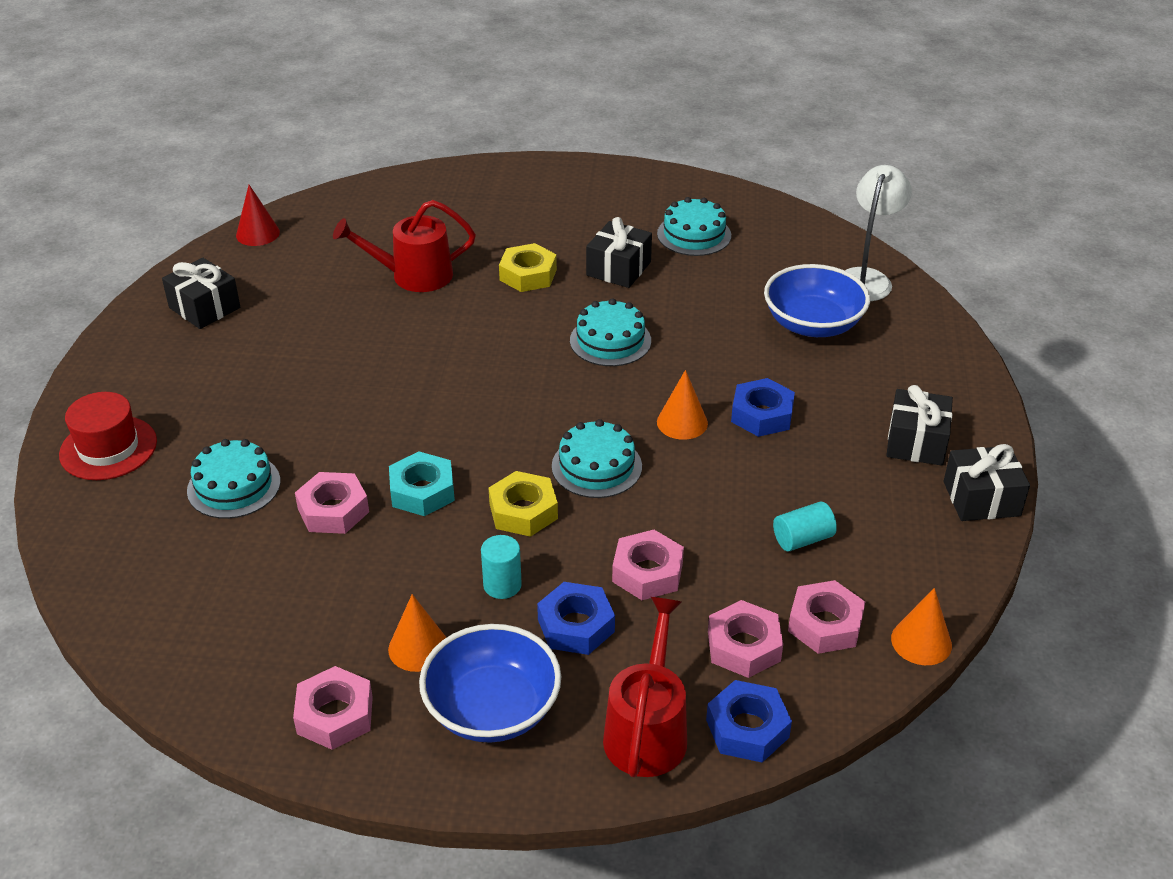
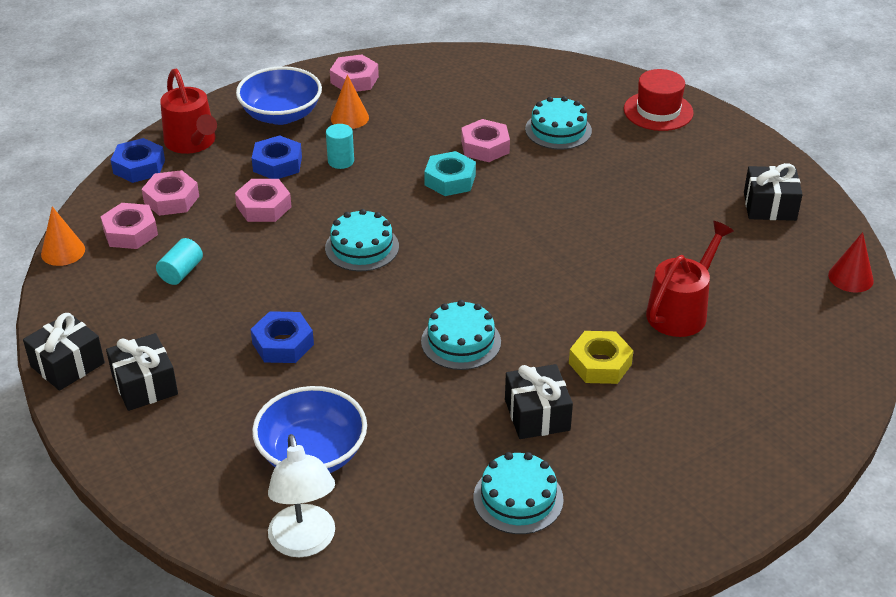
camera: 140 degrees right, 0 degrees up
(523, 511) = (376, 200): yellow nut -> none
(682, 422) = (336, 306): orange cone -> none

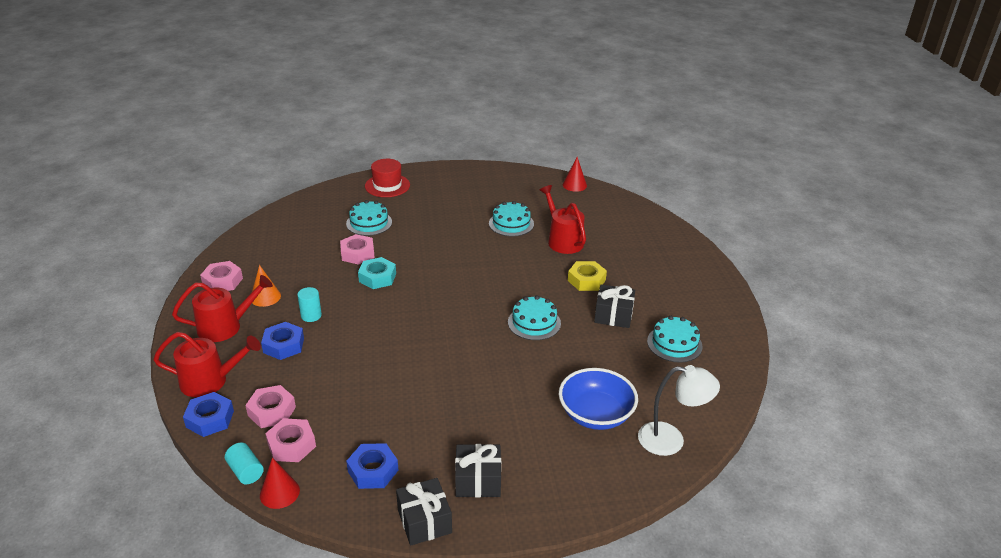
camera: 65 degrees left, 5 degrees down
(63, 251) = (279, 492): orange cone -> red cone
(181, 272) = (365, 428): turquoise cylinder -> turquoise cylinder (245, 471)
(264, 207) = (327, 366): pink nut -> none
(281, 115) = (225, 327): blue bowl -> red watering can
(283, 344) = (483, 398): blue nut -> blue nut (373, 471)
(362, 247) = (412, 334): turquoise cake -> turquoise cake (511, 223)
(769, 206) = (502, 185): black gift -> none

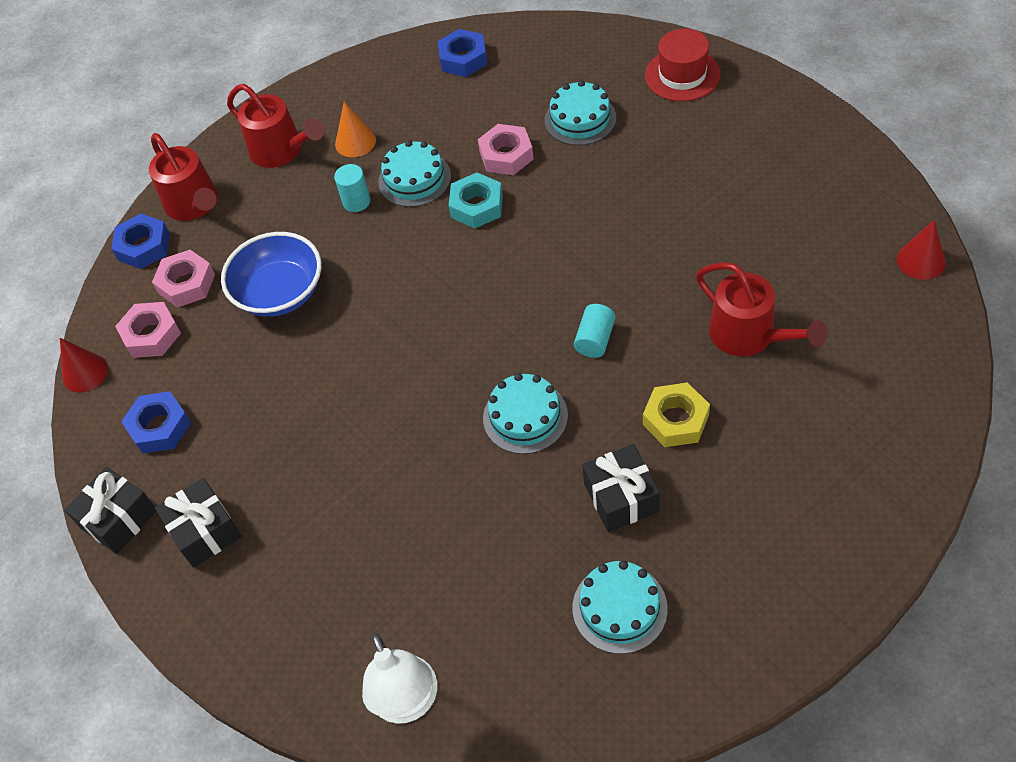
camera: 65 degrees right, 20 degrees up
(222, 281) = (351, 90): pink nut -> none
(245, 471) = (95, 327): turquoise cylinder -> turquoise cylinder (595, 339)
(283, 345) = (290, 217): blue nut -> blue nut (463, 59)
(511, 223) = (730, 254): turquoise cake -> turquoise cake (414, 179)
(563, 240) = (749, 335): red watering can -> red watering can turned 105 degrees clockwise
(595, 414) = (396, 589): blue bowl -> blue bowl (280, 293)

